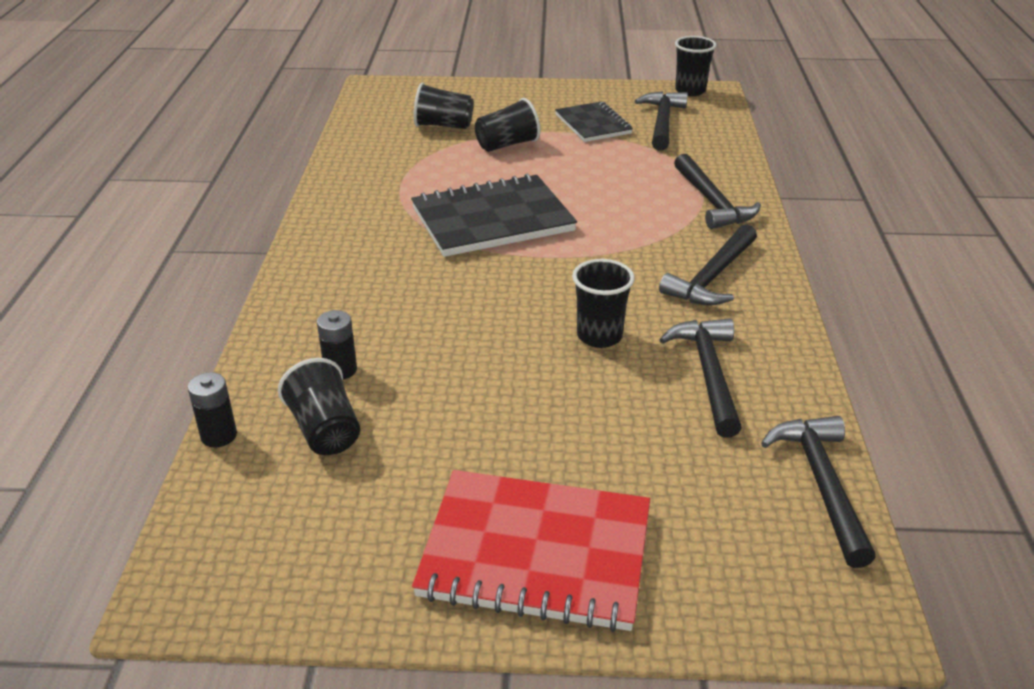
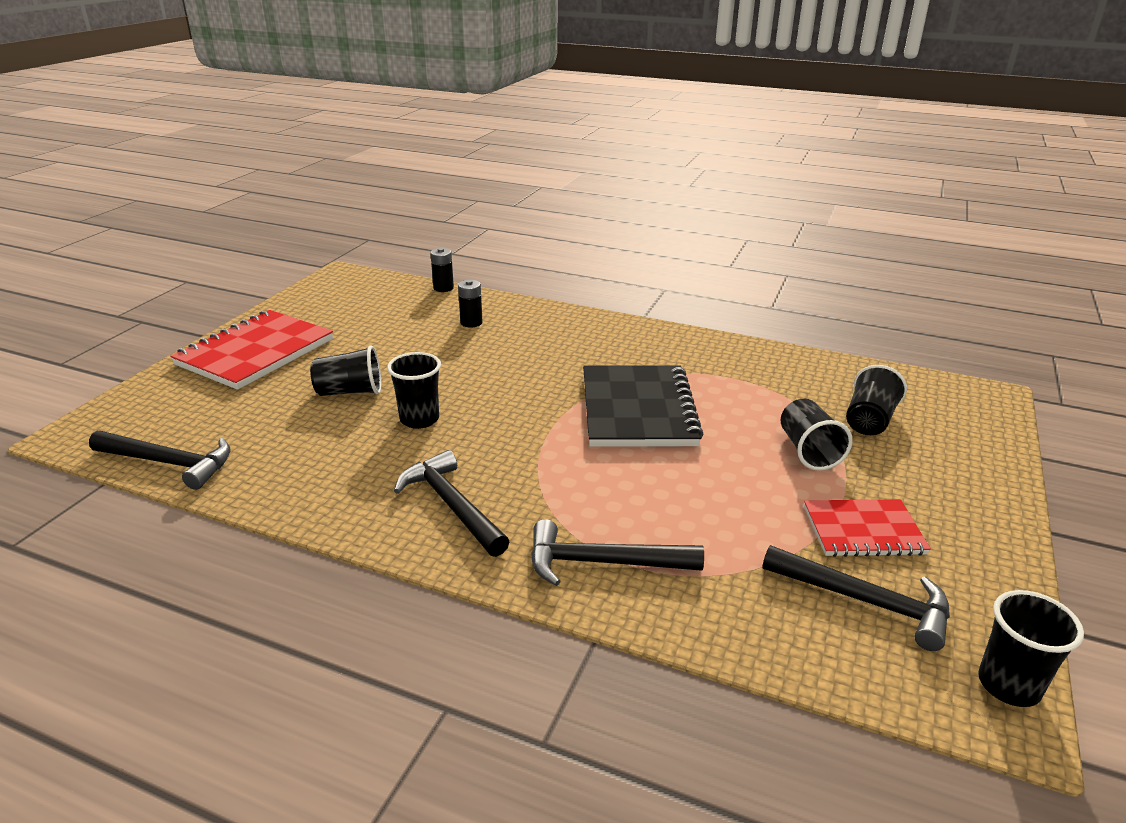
camera: 110 degrees right, 5 degrees down
(325, 430) = (418, 313): black cup -> black cup (350, 392)
(593, 124) = (863, 530): black notebook -> red notebook
(708, 374) = (325, 455): black hammer -> none

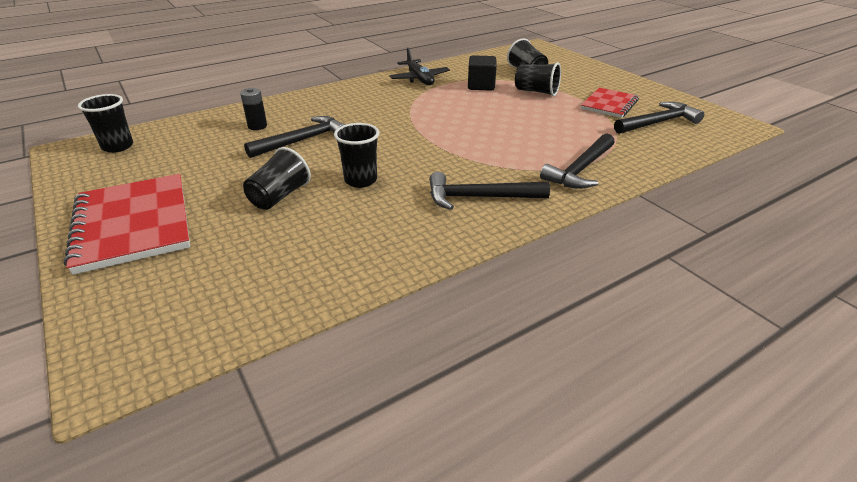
camera: 55 degrees left, 5 degrees up
(169, 463) = (264, 313): black hammer -> black hammer (303, 140)
(443, 288) = (184, 120): black battery -> none
(637, 409) = (446, 114): black notebook -> none
(713, 356) = (419, 79): none -> black plane
(760, 403) = (481, 86): none -> black cube
(1008, 685) = (725, 118): black cup -> black cup (118, 146)

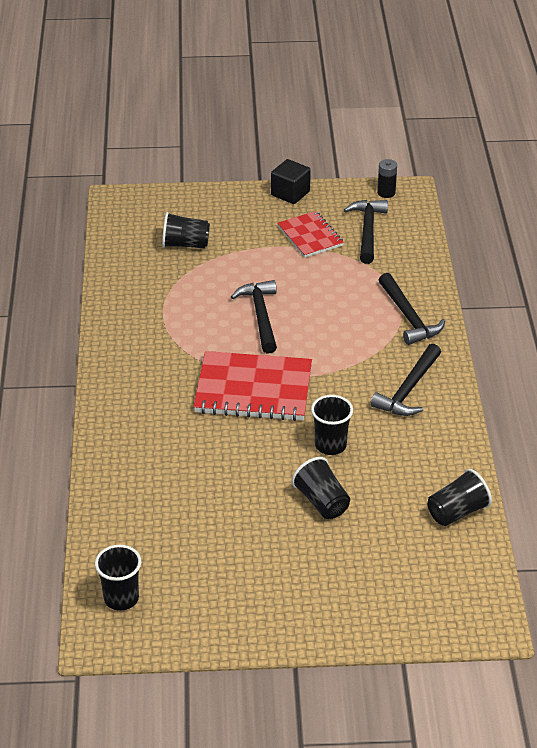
camera: 60 degrees left, 5 degrees up
(133, 224) = (304, 600): red notebook -> red notebook (253, 389)
(257, 126) = (156, 483): black battery -> black battery (386, 192)
(303, 140) = (220, 459): black hammer -> black hammer (261, 316)
(419, 79) = (132, 327): black plane -> none
(481, 86) = (193, 292): black cube -> black cube (290, 193)
(536, 92) = (241, 264): black cup -> black cup (457, 512)

